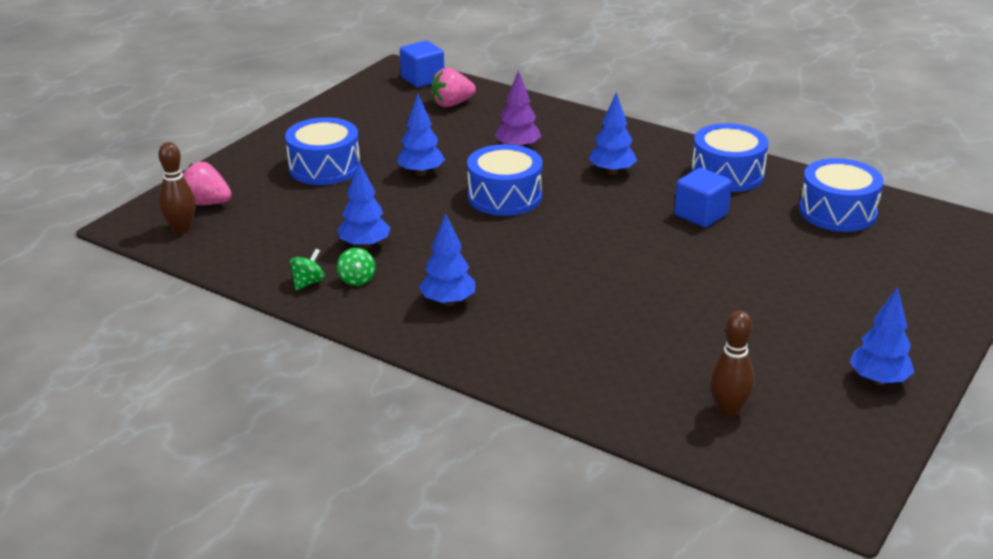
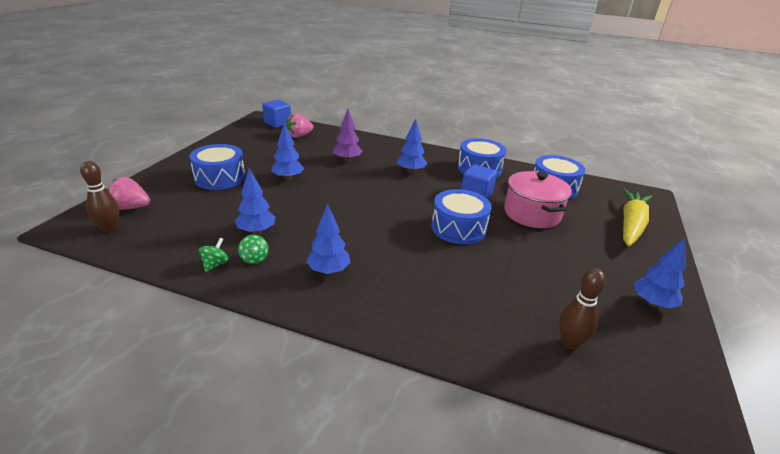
camera: 15 degrees left, 0 degrees up
(504, 197) = (348, 190): blue drum -> blue drum (458, 228)
(775, 250) = (532, 214): none -> pink pot
(929, 277) = (631, 224): none -> yellow carrot

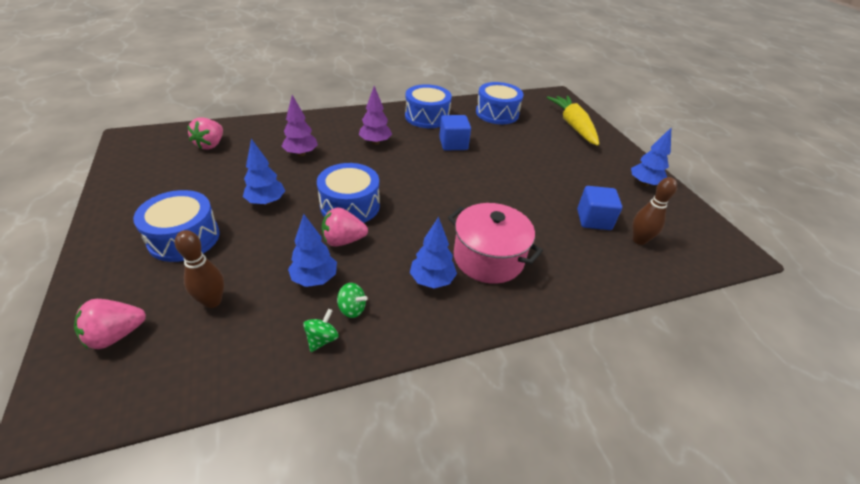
camera: 40 degrees left, 10 degrees up
(109, 228) = (126, 378): brown bowling pin -> brown bowling pin (212, 301)
(215, 264) = (322, 339): green spinning top -> green spinning top turned 45 degrees clockwise
(277, 123) = (161, 137): blue cube -> blue cube (593, 220)
(304, 219) = (343, 240): none -> pink strawberry
(411, 171) = (375, 142): blue tree -> purple tree
(458, 228) = (477, 183): blue drum -> blue drum (350, 205)
(532, 214) = (509, 145): pink pot -> pink pot (488, 258)

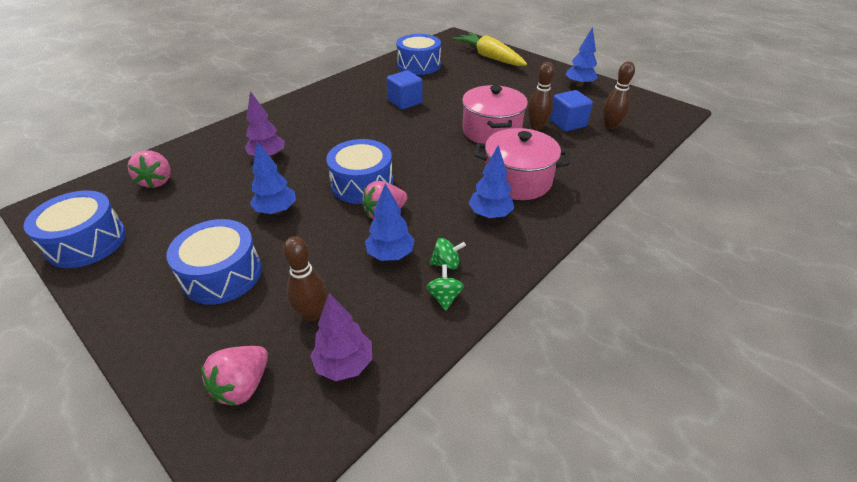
camera: 25 degrees left, 0 degrees up
(375, 142) = (332, 123): purple tree -> purple tree (344, 364)
(427, 117) = (359, 86): blue drum -> blue drum (87, 242)
(508, 199) = (491, 131): none -> pink pot
(557, 211) = (536, 127): none -> brown bowling pin

